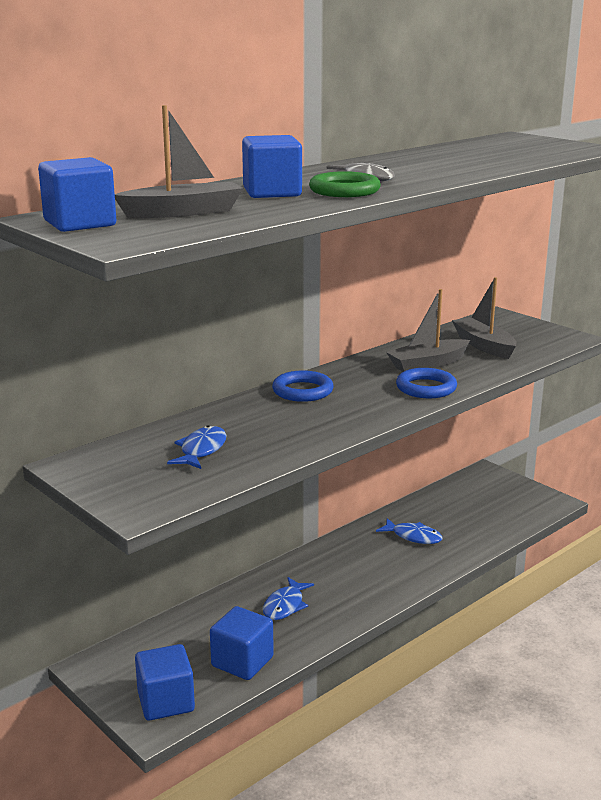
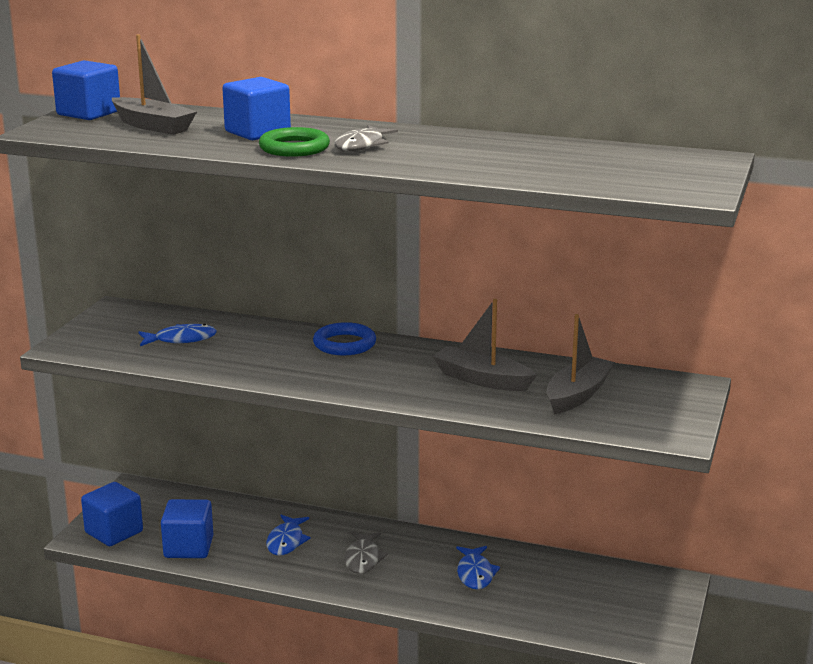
camera: 60 degrees right, 0 degrees up
(285, 605) = (286, 541): blue fish -> blue fish turned 75 degrees counterclockwise
(348, 577) = (363, 559): none -> grey fish
(426, 388) = (416, 391): blue ring -> none

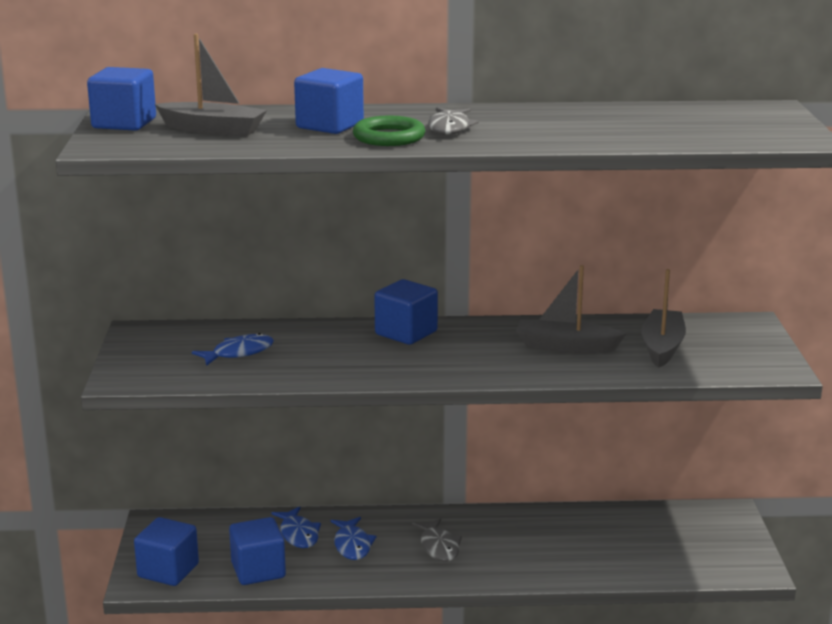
camera: 20 degrees left, 0 degrees up
(344, 344) = (406, 333): blue ring -> blue cube
(475, 574) = (552, 539): blue fish -> blue fish (298, 534)

